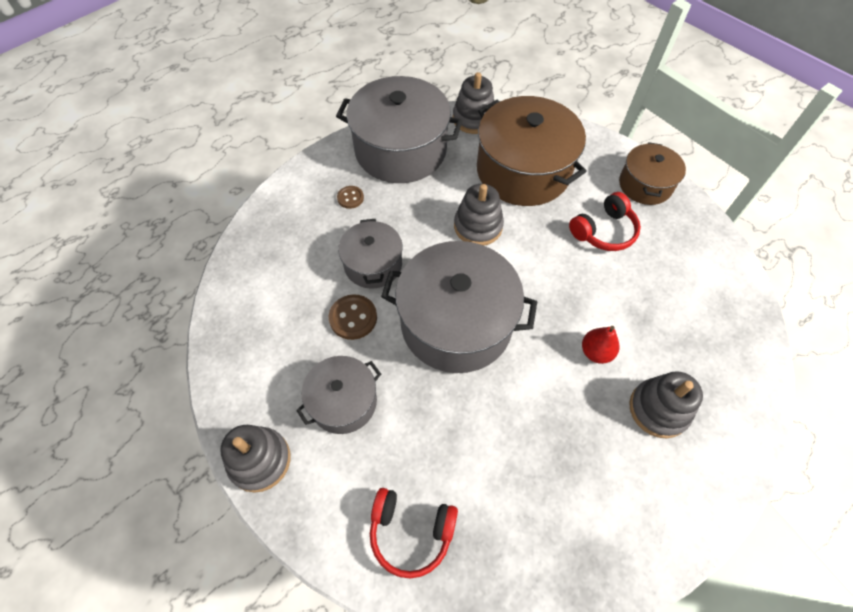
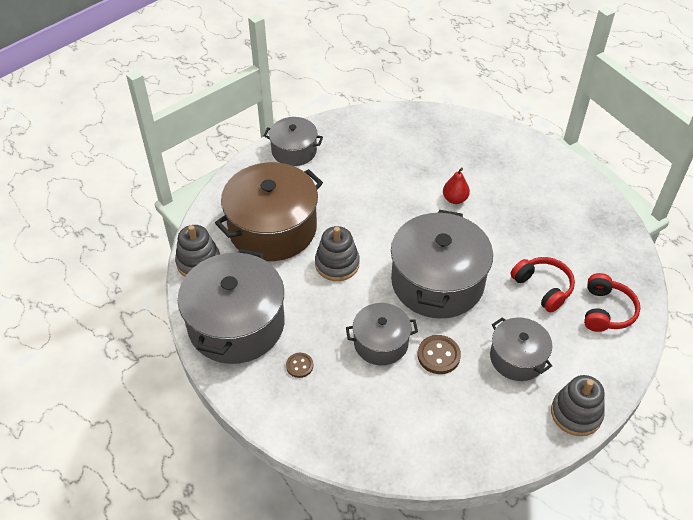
camera: 90 degrees left, 10 degrees down
(604, 231) = (343, 182): red headphones -> red headphones (543, 287)
(645, 185) = (294, 151): brown pot -> grey pot
(658, 409) = (495, 172): grey stacking toy -> none

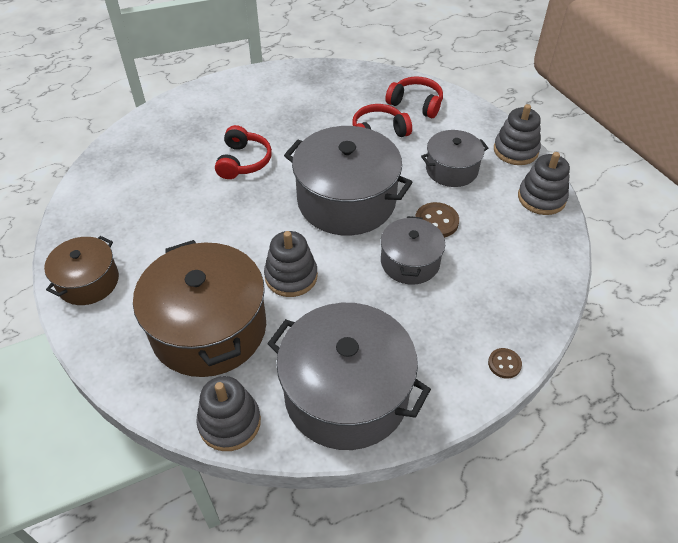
camera: 75 degrees left, 0 degrees up
(294, 151) = (88, 281): grey pot -> brown pot
(299, 366) = (423, 339): brown button -> brown button (504, 364)
(454, 199) = (243, 161): red pear -> red headphones
(510, 445) = (541, 198): none -> grey stacking toy

